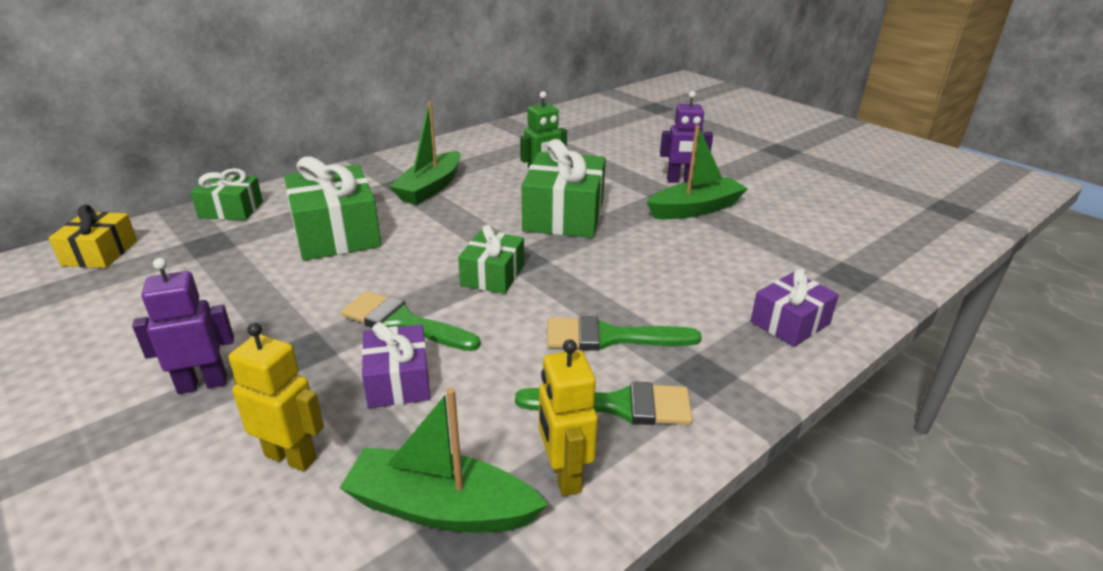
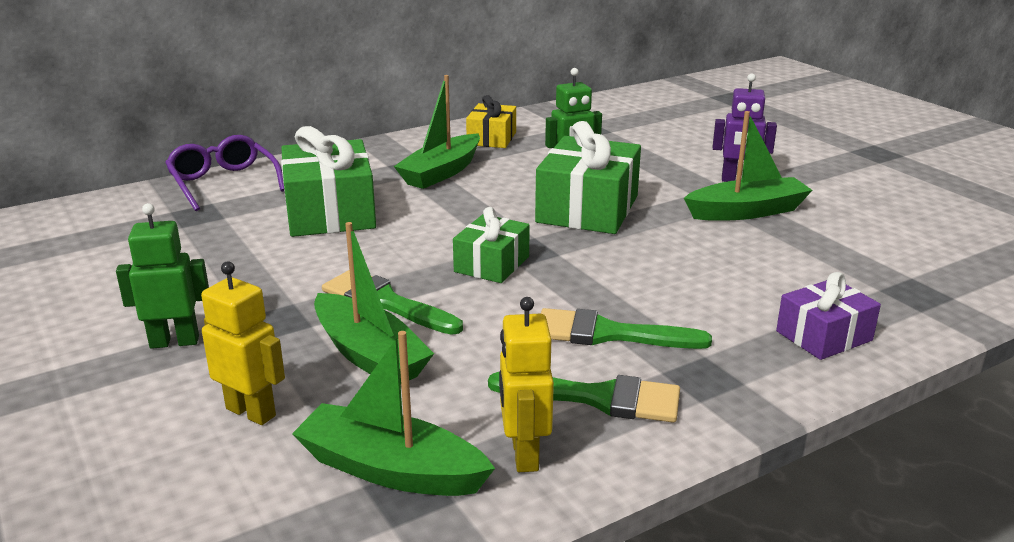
camera: 10 degrees right, 5 degrees down
(100, 253) = (88, 216): yellow gift -> yellow gift (491, 138)
(202, 384) = (174, 342): purple robot -> green robot
(231, 210) = (224, 183): green gift -> purple glasses
(398, 381) = (369, 355): purple gift -> green boat

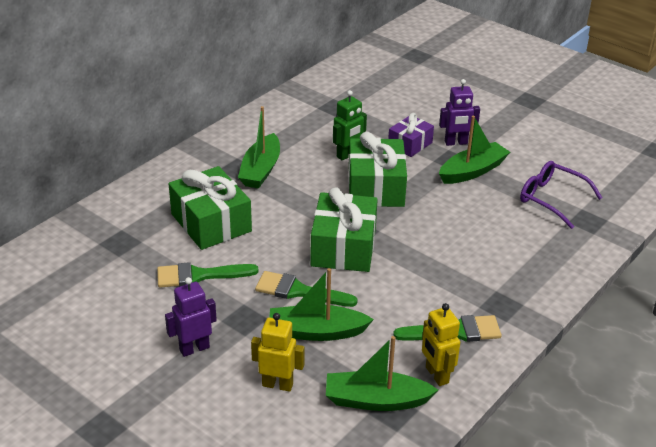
camera: 20 degrees left, 10 degrees up
(174, 342) = (194, 348): green robot -> purple robot
(224, 183) = (114, 209): purple glasses -> purple glasses (551, 199)
(369, 355) = (316, 332): green boat -> green boat turned 150 degrees clockwise
(491, 138) = (274, 128): yellow gift -> none
(492, 264) = (343, 247): green gift -> green gift, size x1.71
(608, 333) = (438, 286): green brush -> green brush (199, 275)
(823, 336) = (550, 263): purple gift -> purple gift (410, 144)

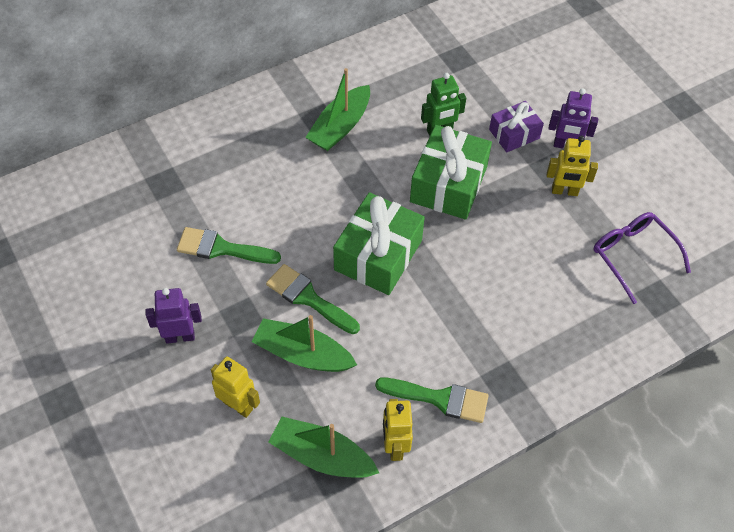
camera: 20 degrees right, 20 degrees up
(211, 222) = (261, 183): green gift -> none
(472, 171) = (564, 191): green boat -> yellow robot

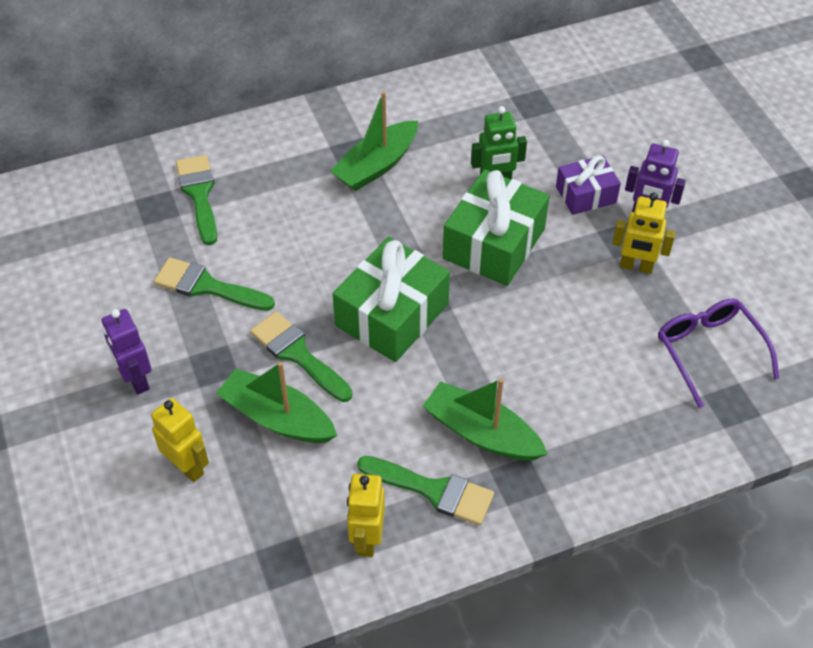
camera: 10 degrees right, 5 degrees down
(180, 336) = (136, 380): purple robot -> purple robot turned 120 degrees counterclockwise
(198, 168) = (199, 194): none -> green brush
(322, 456) = (275, 539): green boat -> green boat (481, 433)

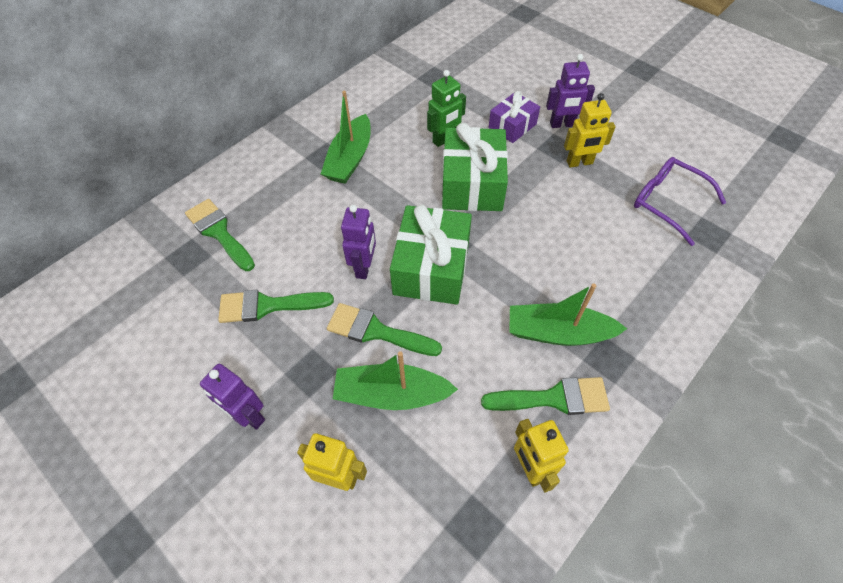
camera: 25 degrees left, 5 degrees up
(323, 287) = (364, 267): none -> purple robot

